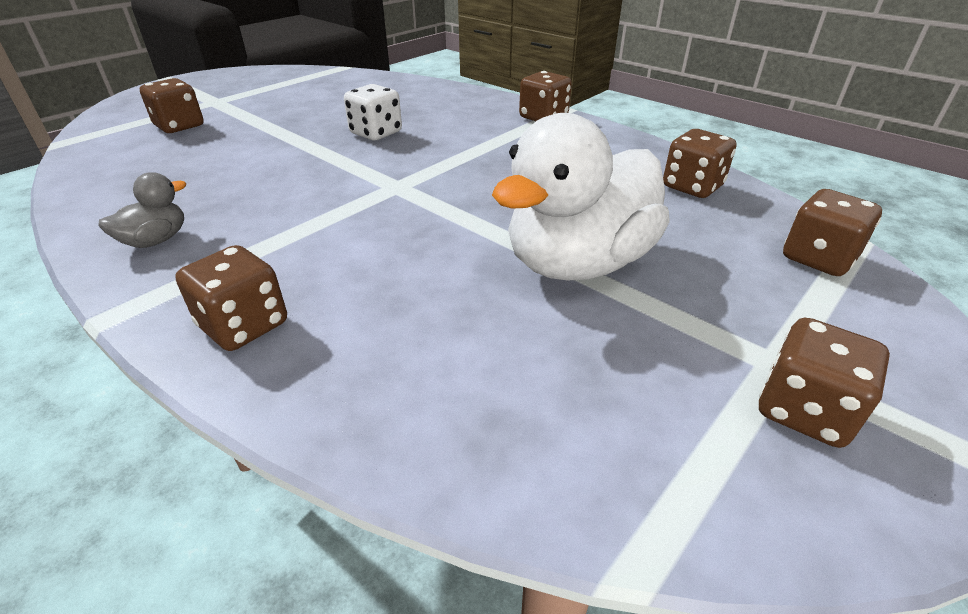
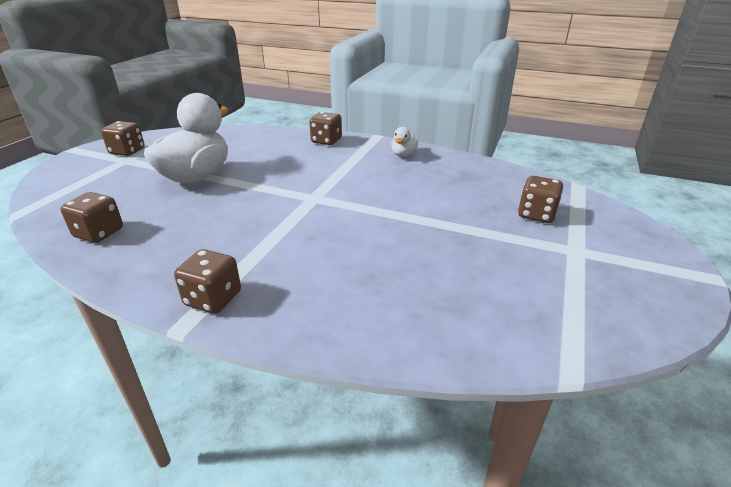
camera: 160 degrees right, 5 degrees down
(156, 240) = (403, 154): grey duck -> white duck
(376, 133) = (371, 239): white dice -> none
(818, 258) = (60, 198): brown dice -> none

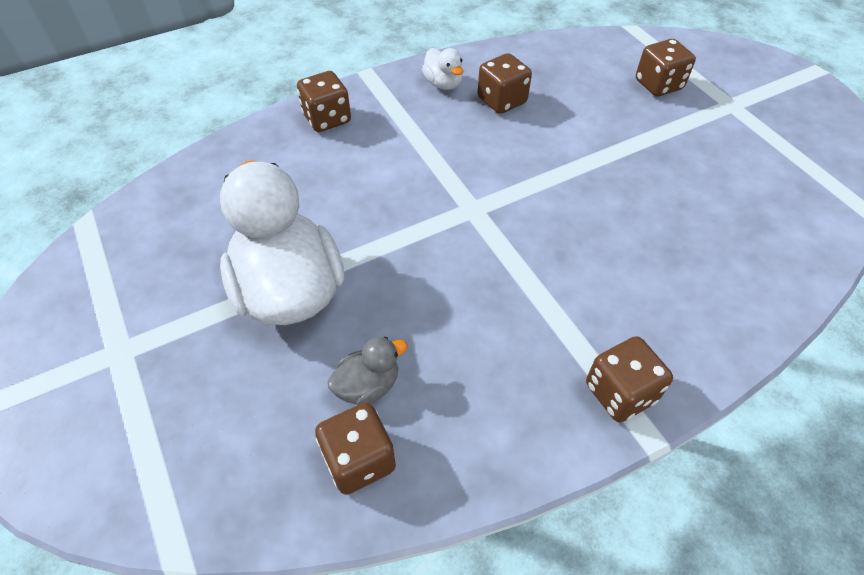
camera: 50 degrees left, 20 degrees up
(127, 151) = (83, 338): brown dice -> brown dice (502, 101)
(150, 217) = (368, 385): none -> grey duck

